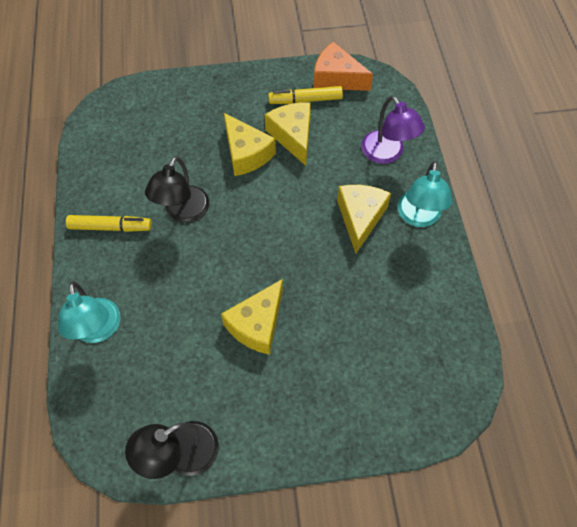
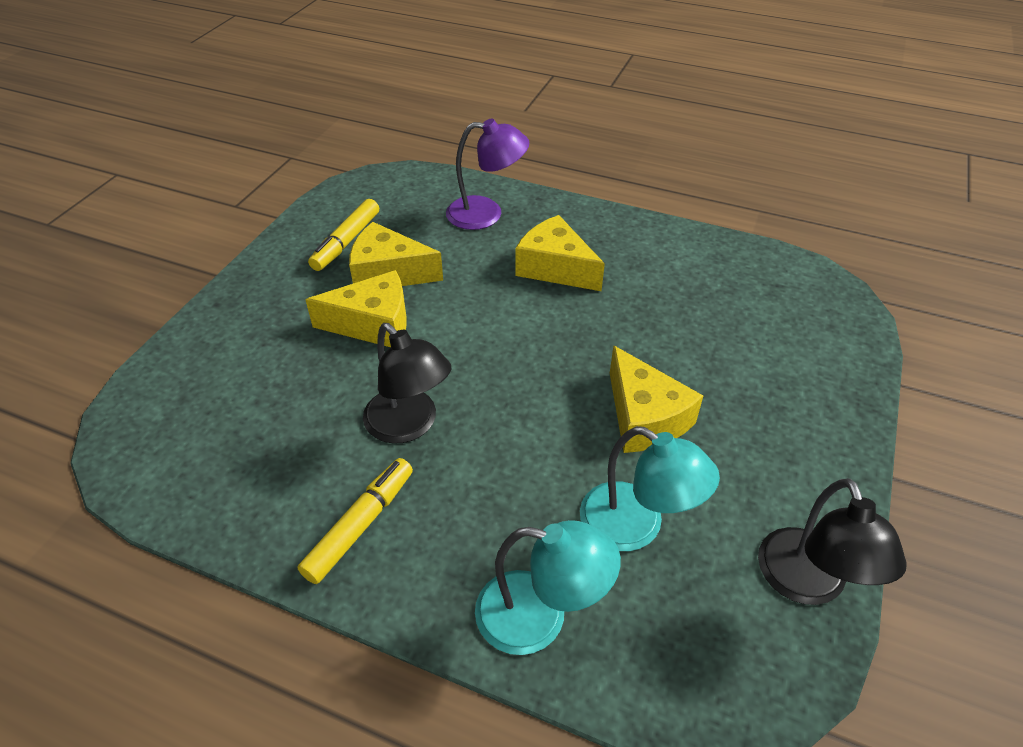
camera: 60 degrees left, 15 degrees down
(336, 78) = (342, 206): orange cheese -> none
(418, 217) = (588, 226): turquoise lamp -> turquoise lamp (636, 526)

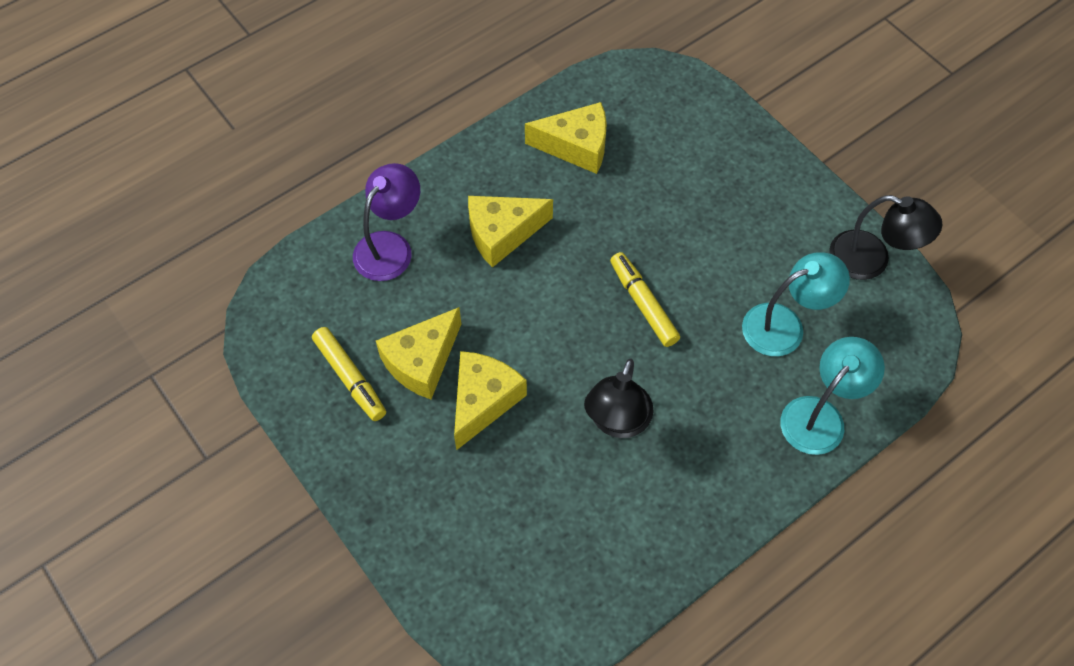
camera: 60 degrees left, 15 degrees up
(360, 525) = (693, 493): yellow marker -> yellow marker (643, 303)
(409, 425) = (617, 422): black lamp -> black lamp turned 120 degrees clockwise
(644, 417) = (699, 267): yellow cheese -> yellow cheese (576, 146)

